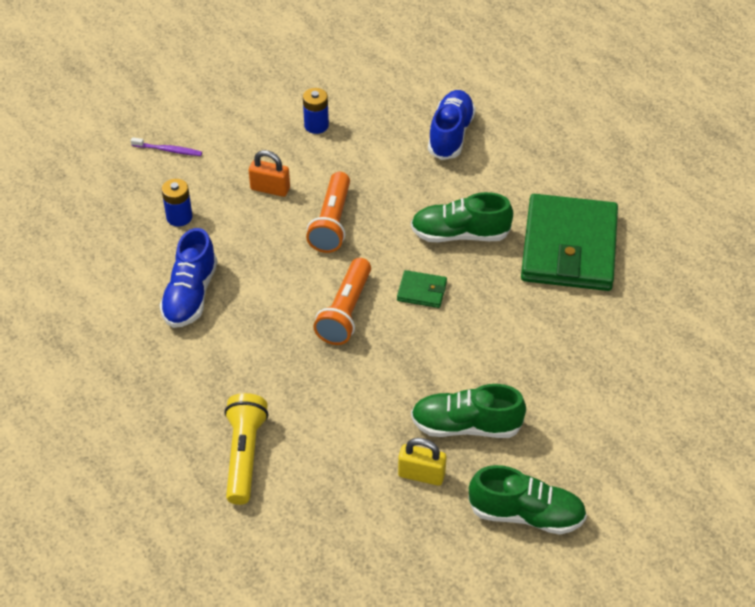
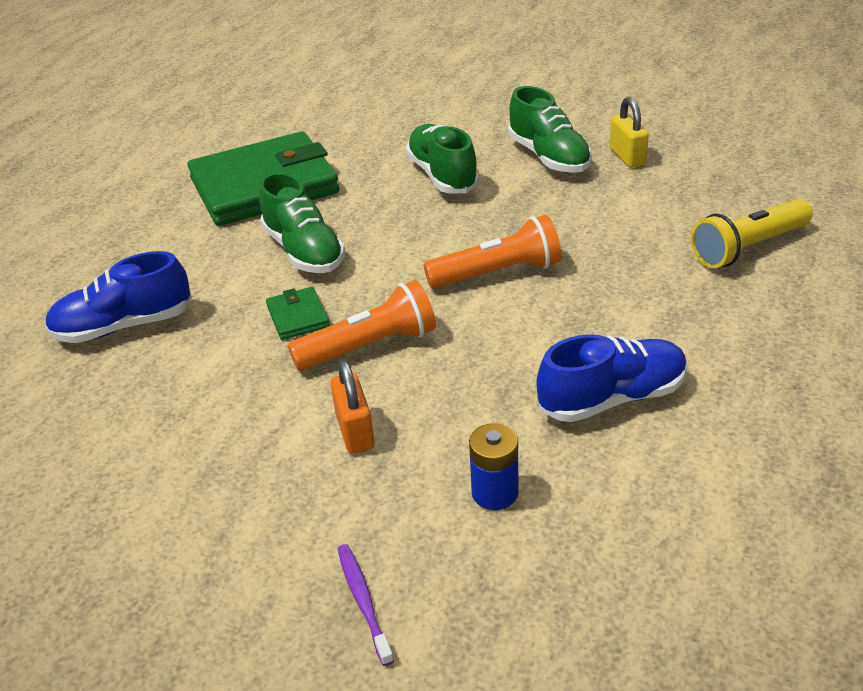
camera: 120 degrees left, 10 degrees down
(316, 125) = (181, 455): blue battery -> none
(422, 291) = (414, 240): green wallet -> green wallet (298, 316)
(526, 514) = (596, 106): green shoe -> green shoe (442, 175)

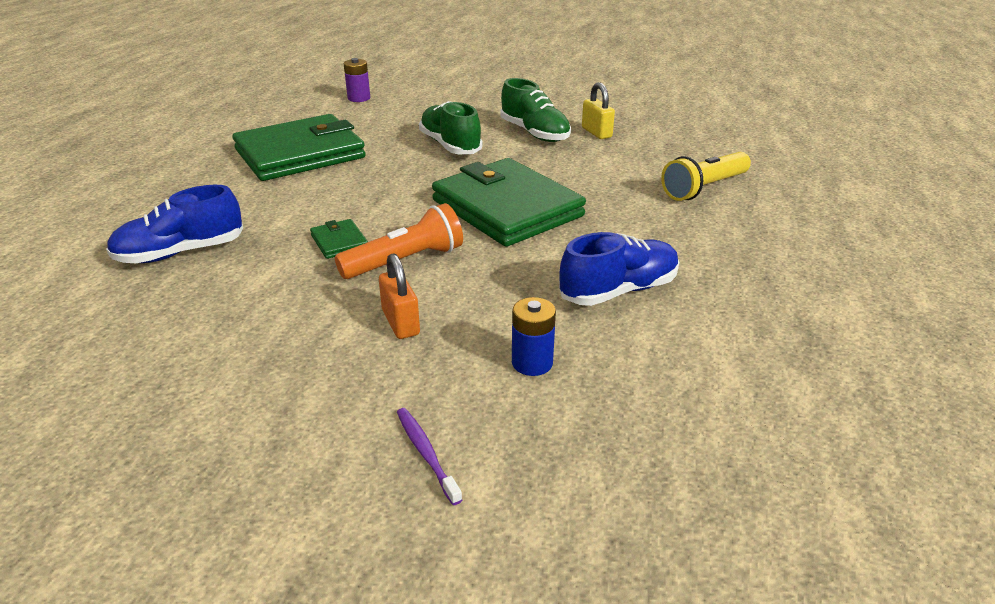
camera: 10 degrees left, 5 degrees down
(304, 251) = (339, 197): green shoe -> none
(341, 99) = (359, 98): none -> purple battery
(497, 273) = (507, 208): orange flashlight -> green wallet

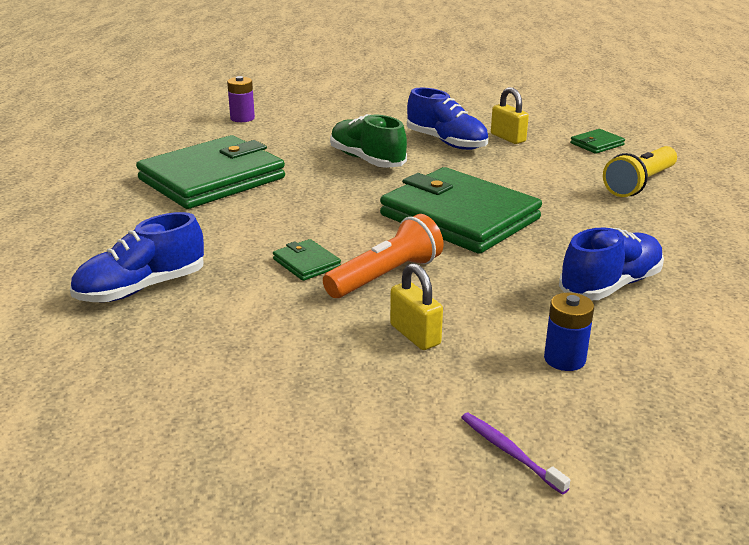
camera: 10 degrees left, 5 degrees down
(400, 323) = (415, 335): orange padlock -> yellow padlock
(534, 133) = (446, 142): green shoe -> blue shoe
(682, 144) = (597, 144): none -> green wallet

